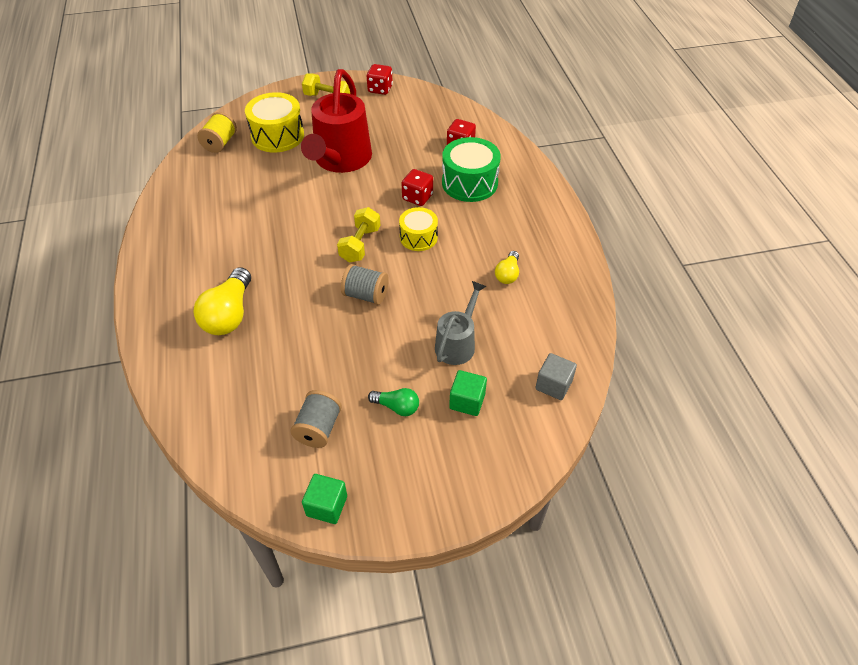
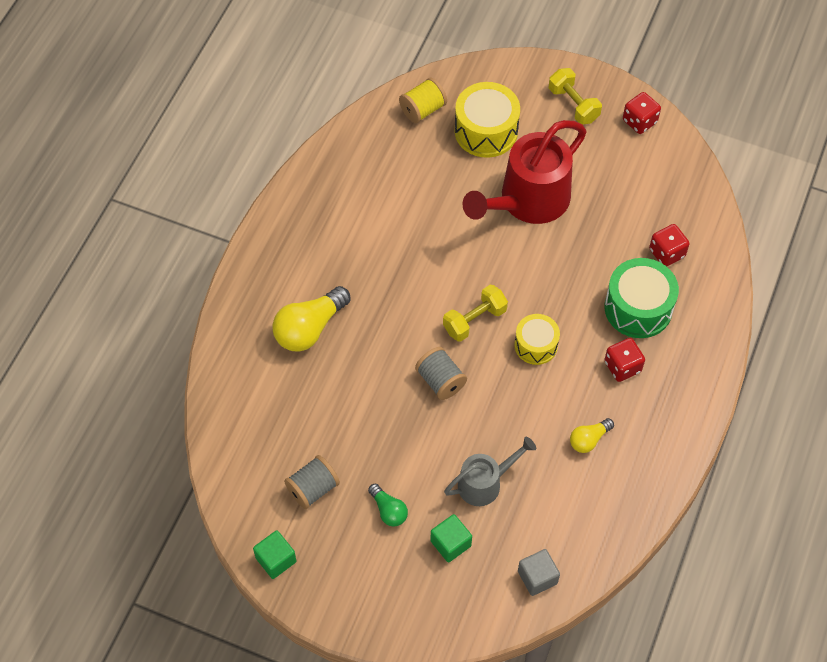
camera: 35 degrees right, 10 degrees up
(417, 197) = (571, 295): red dice -> red dice (622, 367)

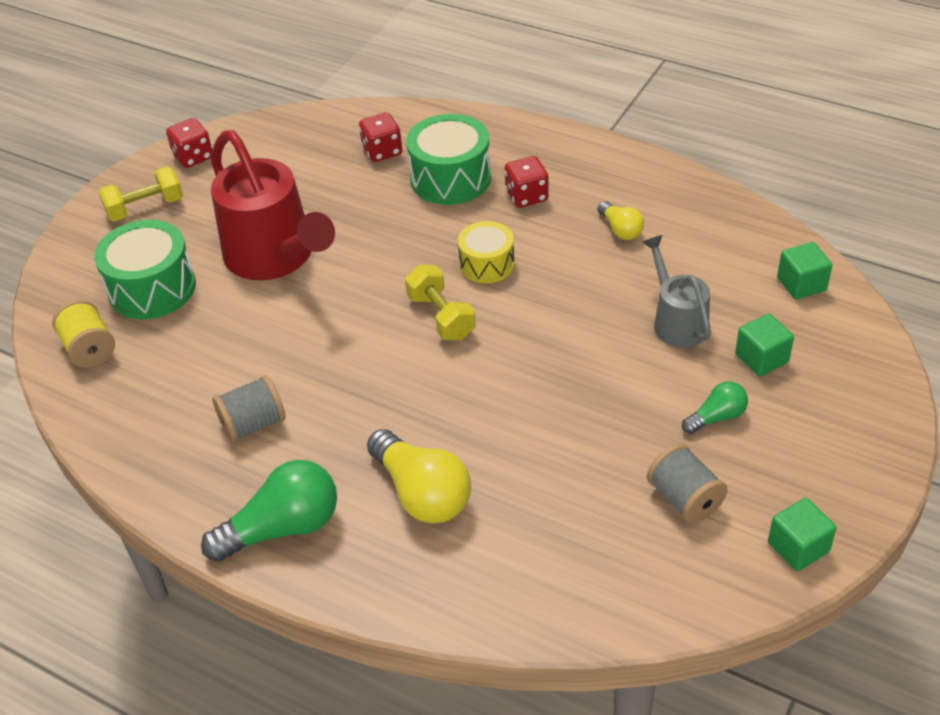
camera: 80 degrees left, 15 degrees down
(278, 254) = (283, 528): none -> green light bulb
(440, 381) = (526, 355): grey spool -> grey spool (253, 424)
(486, 131) = (152, 288): yellow drum -> green drum
(537, 577) = (801, 284): grey cube -> green cube

